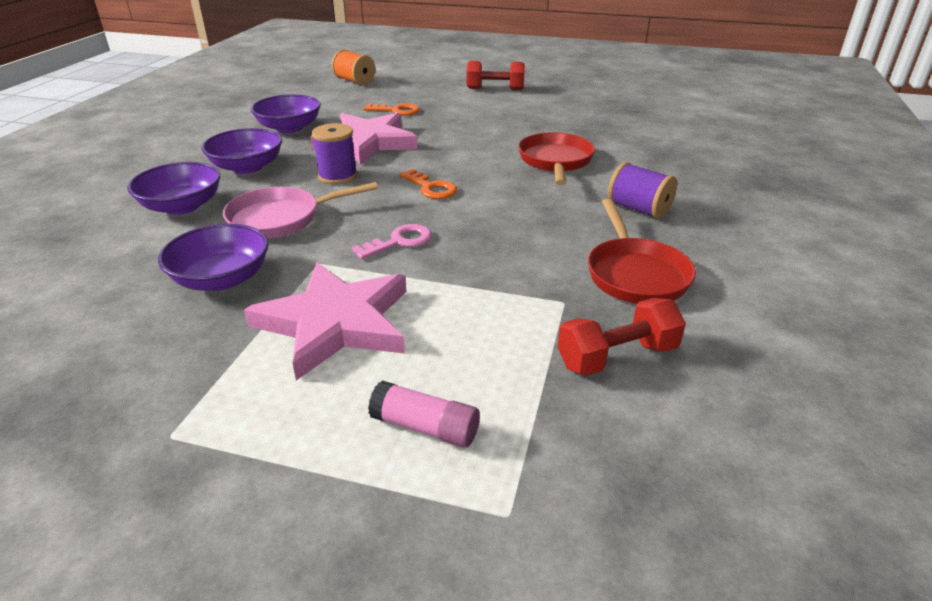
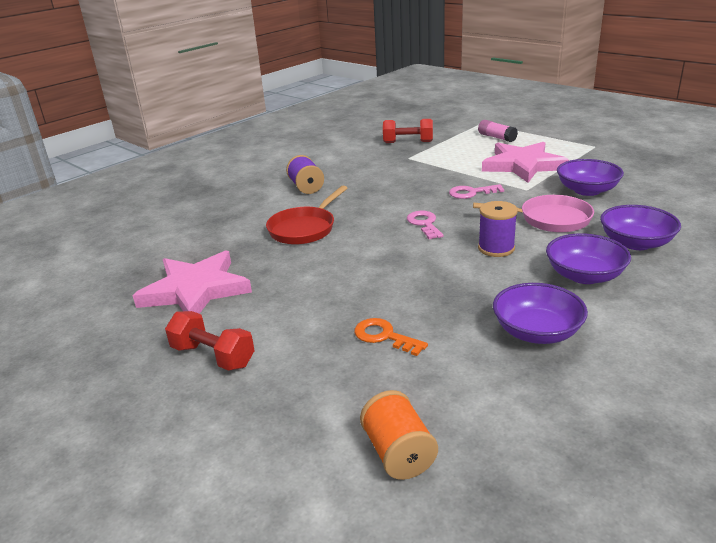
camera: 150 degrees left, 5 degrees down
(366, 142) = (451, 285): pink star -> pink star (195, 290)
(431, 188) = (424, 224): orange key -> pink key
(635, 274) = (360, 162): red pan -> none

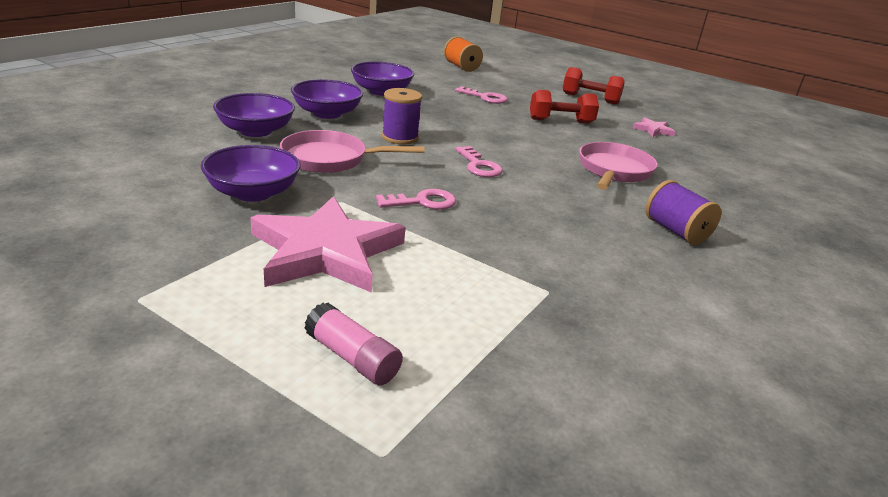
camera: 165 degrees right, 0 degrees up
(195, 290) = (653, 130): pink star -> pink star, size x0.43
(305, 228) = (613, 171): red pan -> pink pan
(384, 336) = (485, 97): orange key -> pink key
(408, 142) = (574, 353): red dumbbell -> red dumbbell (560, 121)

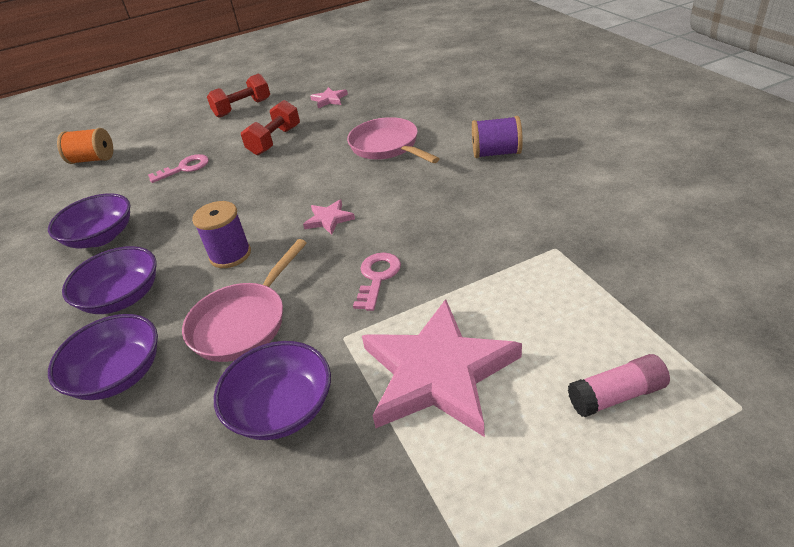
camera: 50 degrees left, 10 degrees up
(479, 166) = (329, 219): pink key -> pink star

